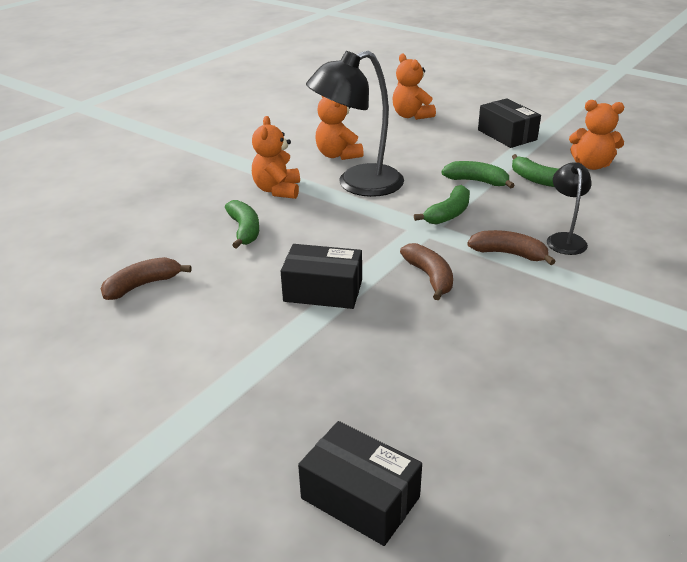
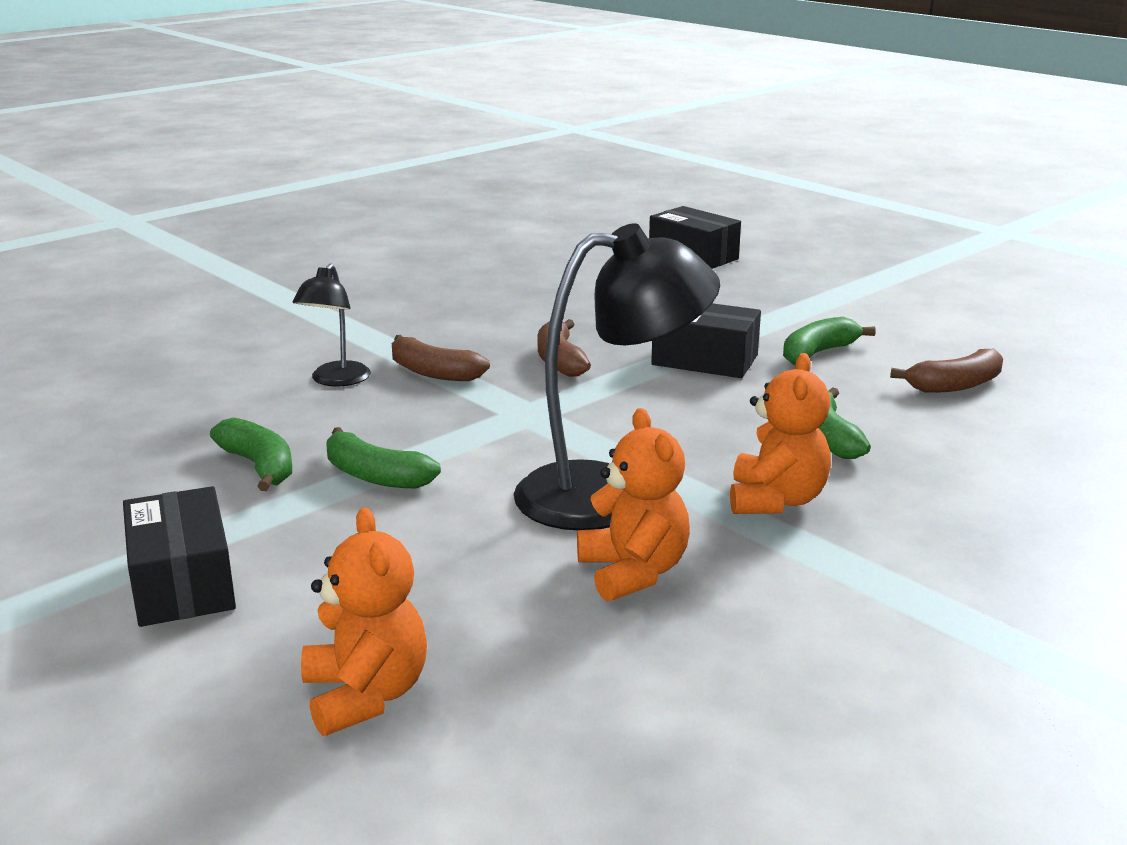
camera: 170 degrees left, 10 degrees down
(448, 214) = (475, 427): green banana -> green banana (818, 353)
(591, 165) = (116, 484): orange teddy bear -> none

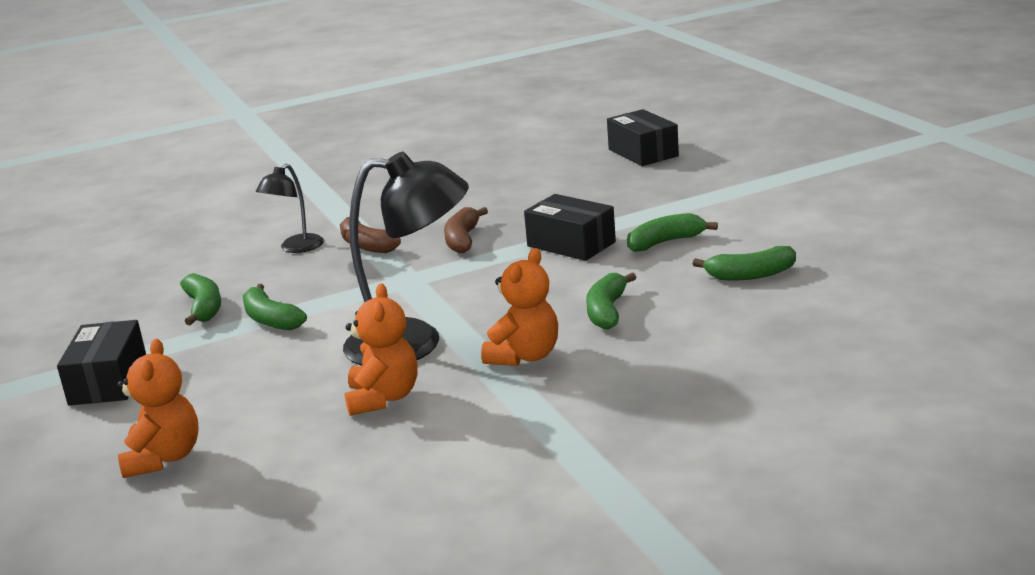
camera: 20 degrees right, 0 degrees up
(955, 385) = (750, 275): brown banana -> green banana

